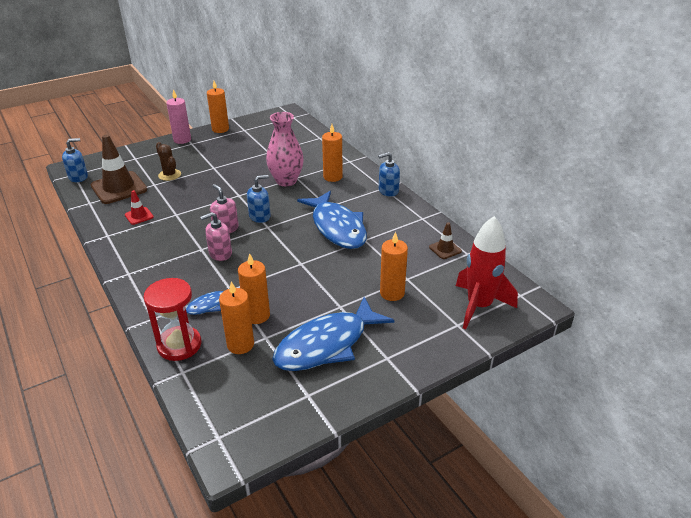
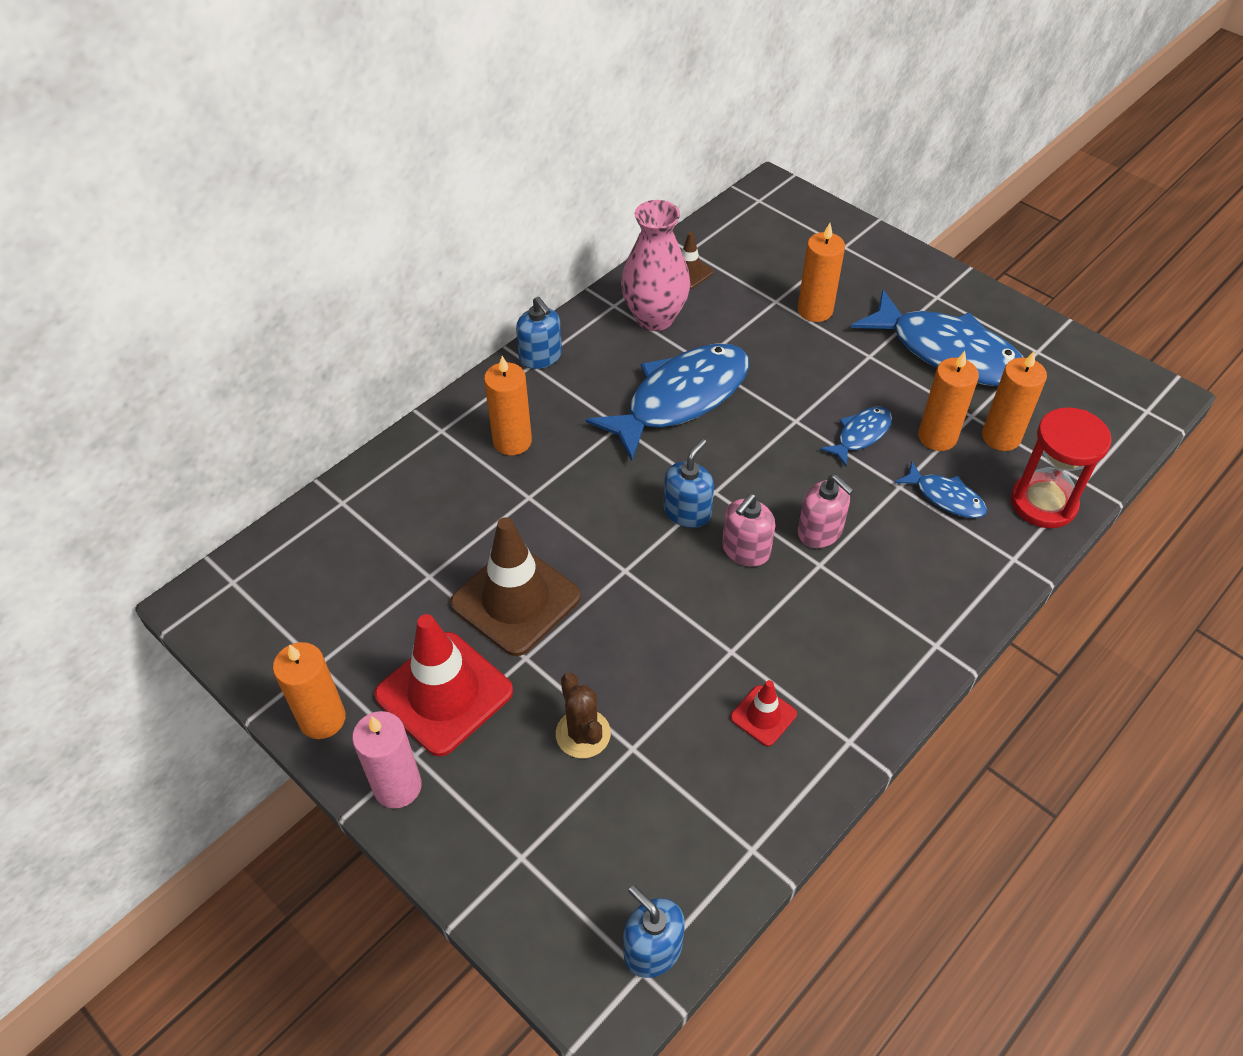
camera: 105 degrees left, 15 degrees up
(119, 188) = (671, 817): brown traffic cone -> brown traffic cone (515, 600)
(169, 175) = (583, 734): brown cactus -> brown cactus turned 60 degrees counterclockwise
(211, 150) = (444, 693): none -> red traffic cone
(260, 216) = (687, 512): blue soap dispenser -> blue soap dispenser turned 75 degrees clockwise
(276, 284) = (860, 435): none -> blue fish
(286, 181) = (547, 509): pink vase -> pink vase (654, 318)
(479, 306) = (800, 231): red rocket -> none

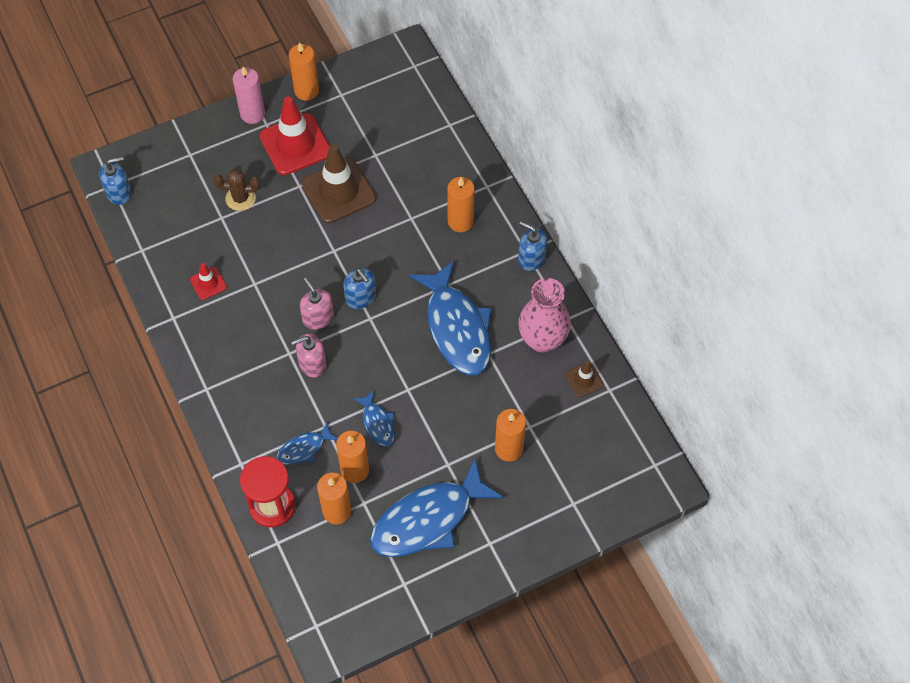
camera: 110 degrees right, 10 degrees up
(541, 357) = (531, 258): blue soap dispenser -> blue soap dispenser turned 45 degrees clockwise

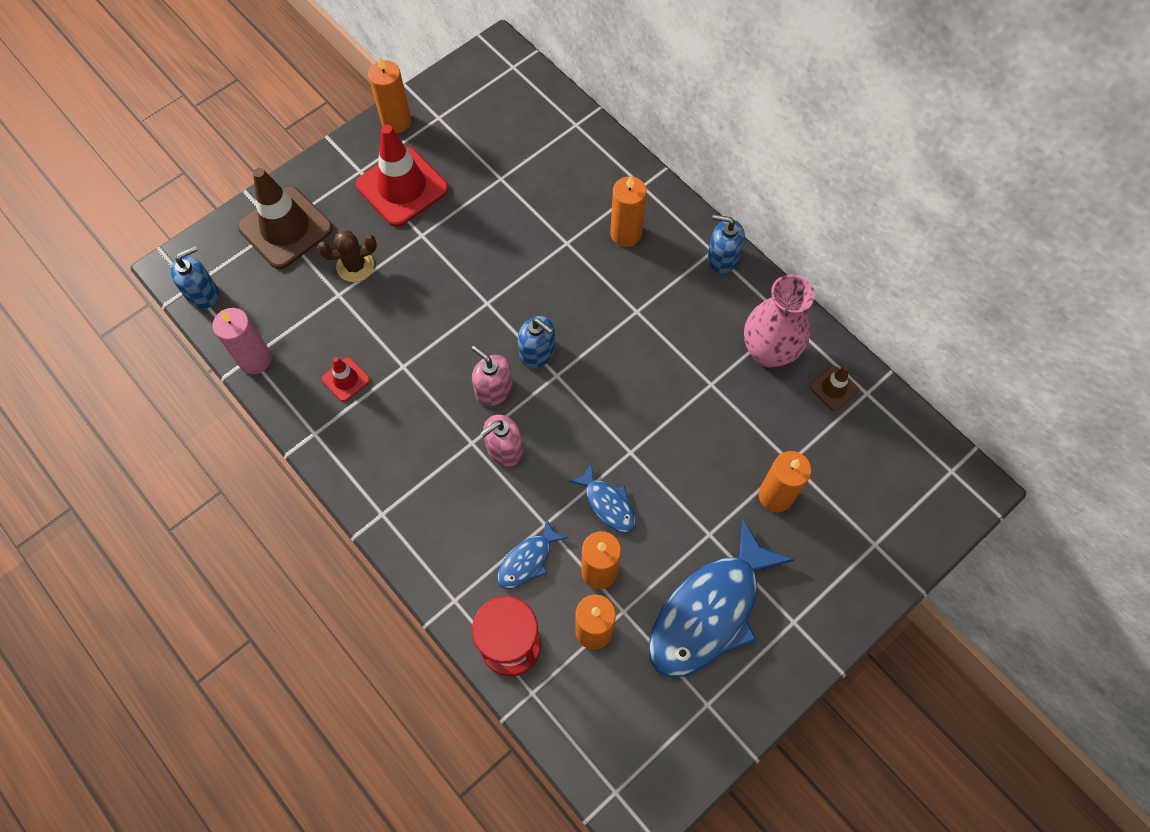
camera: 15 degrees left, 5 degrees up
(252, 114) = (340, 162): pink candle -> pink candle (255, 359)
(338, 191) = (471, 231): brown traffic cone -> brown traffic cone (285, 228)
(456, 327) = (663, 361): blue fish -> none

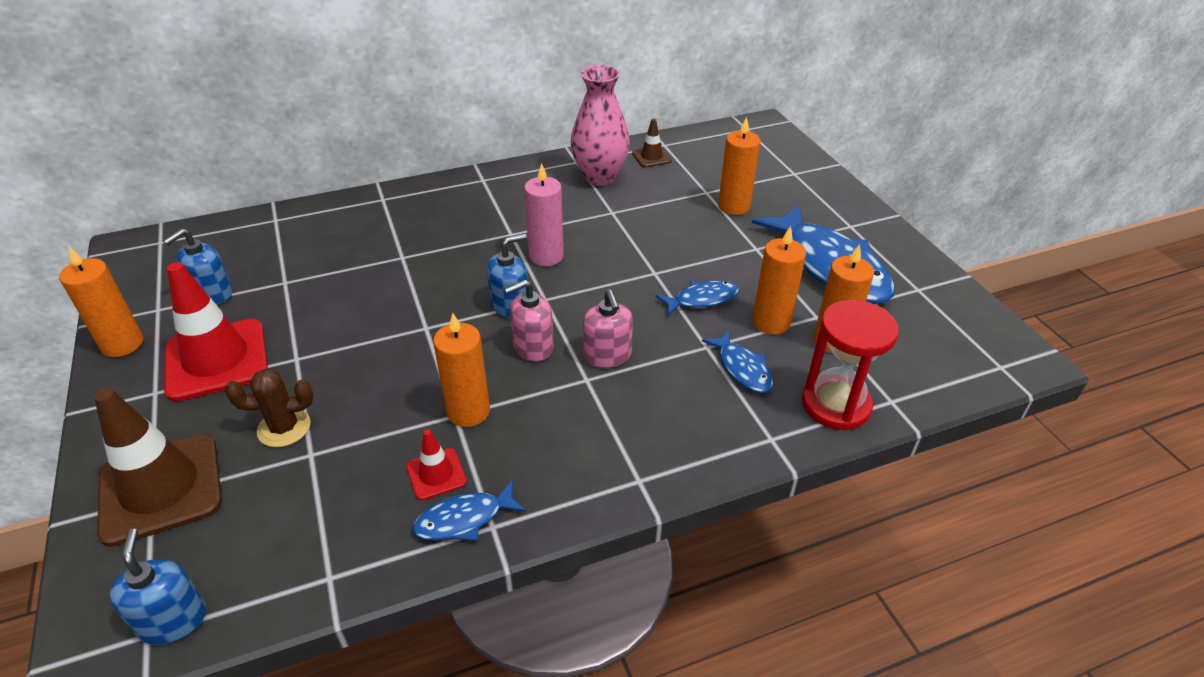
camera: 70 degrees left, 25 degrees down
(255, 359) = (336, 572): pink candle -> pink candle (546, 256)
(314, 414) = (464, 519): none -> blue fish
(355, 266) = (284, 428): brown cactus -> brown cactus turned 75 degrees clockwise
(626, 233) = (424, 220): orange candle -> orange candle (468, 411)
(722, 258) = (494, 177): blue soap dispenser -> blue soap dispenser (212, 294)

